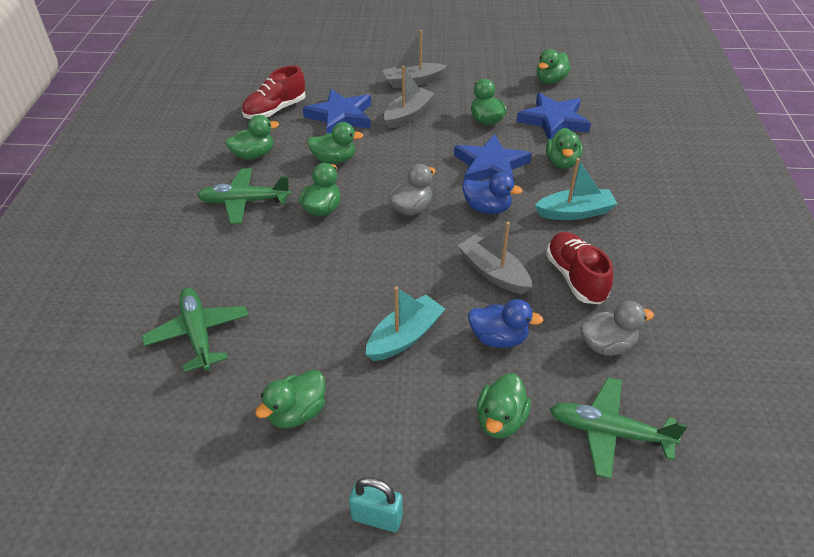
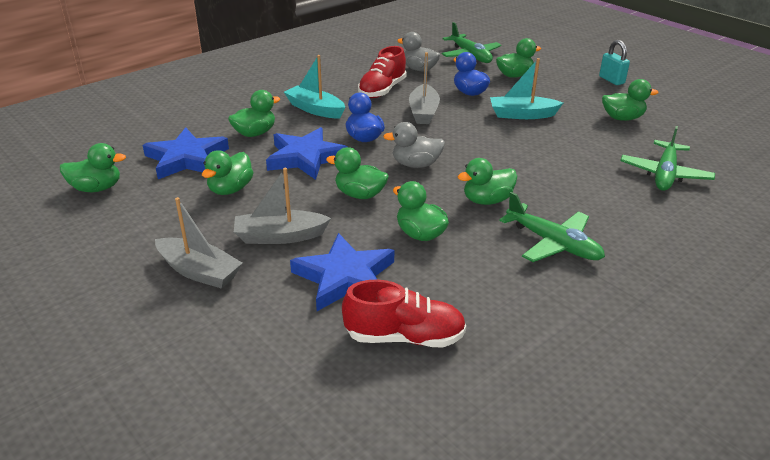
camera: 135 degrees left, 10 degrees down
(254, 155) = (496, 288): green duck -> green duck (360, 194)

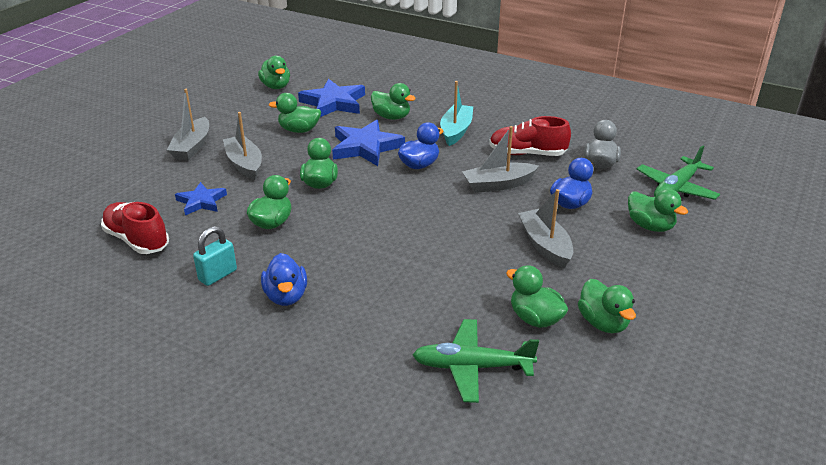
camera: 70 degrees right, 0 degrees up
(345, 277) = (201, 202): blue star -> blue star, size x0.60
(404, 337) = (137, 240): red shoe -> red shoe turned 150 degrees clockwise
(415, 164) = (387, 200): grey duck -> none
(487, 200) = (344, 248): green duck -> green duck (535, 319)
(522, 115) = (545, 245): turquoise boat -> grey boat
(553, 243) = (286, 296): green plane -> blue duck
(611, 80) = (720, 305): turquoise padlock -> turquoise padlock (218, 275)

